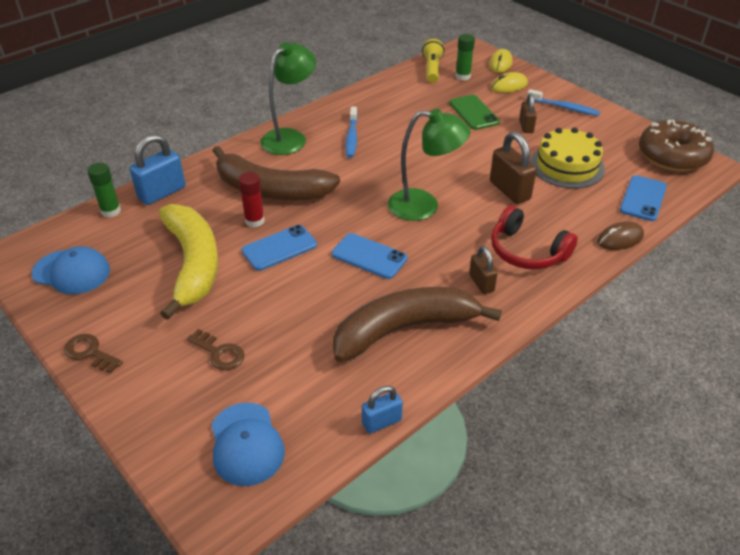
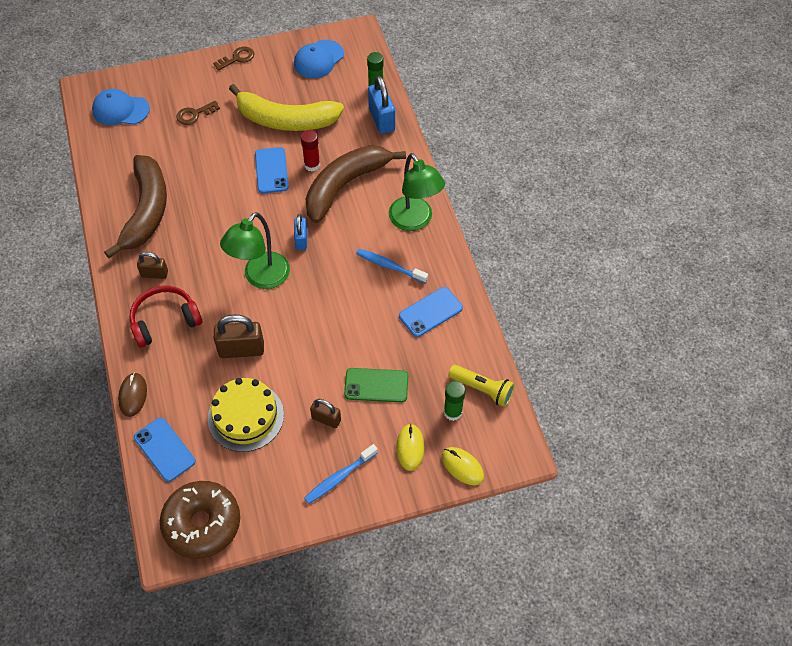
camera: 115 degrees right, 15 degrees up
(369, 256) = (227, 219): blue phone -> blue phone (430, 312)
(381, 422) = (88, 172): blue padlock -> blue padlock (301, 240)

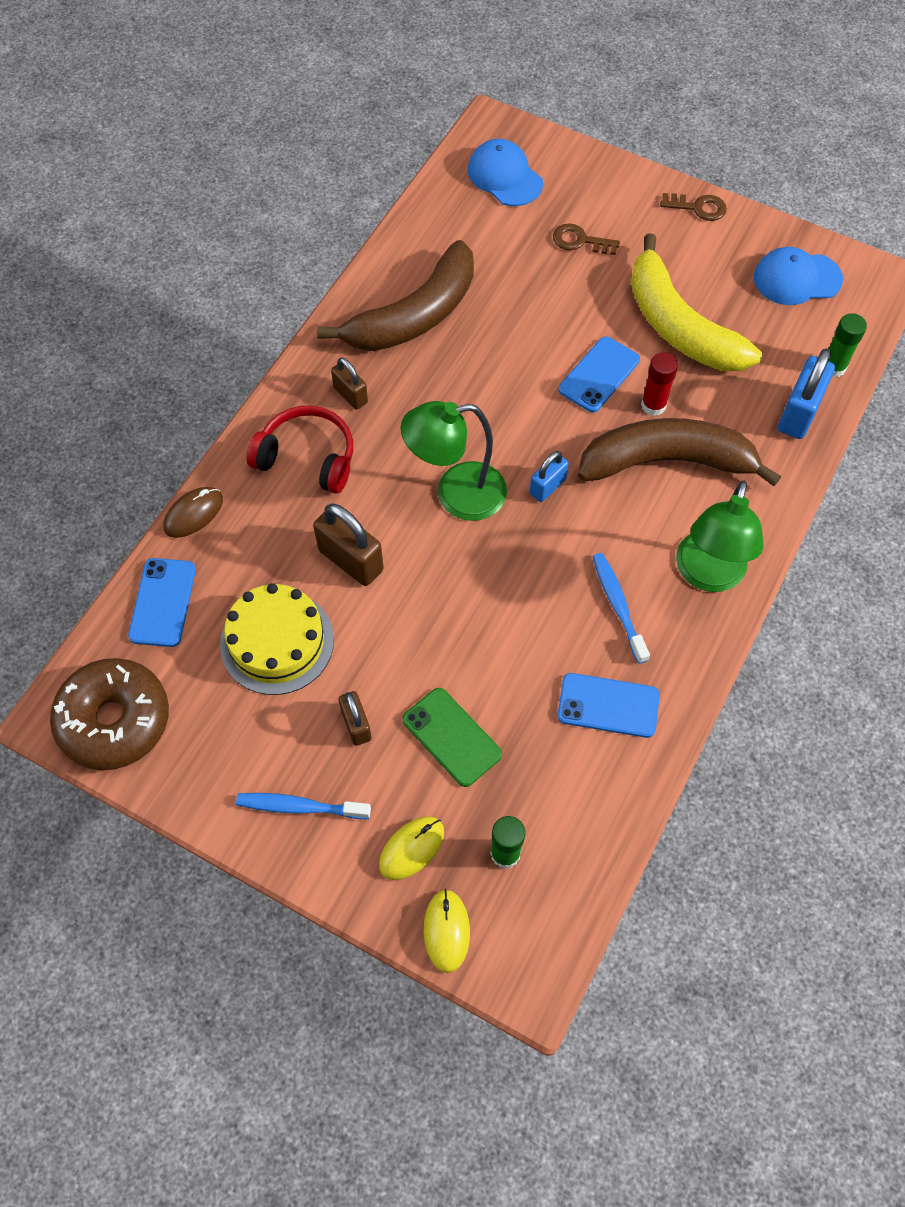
camera: 45 degrees right, 5 degrees up
(482, 389) = (570, 859): yellow flashlight -> none

